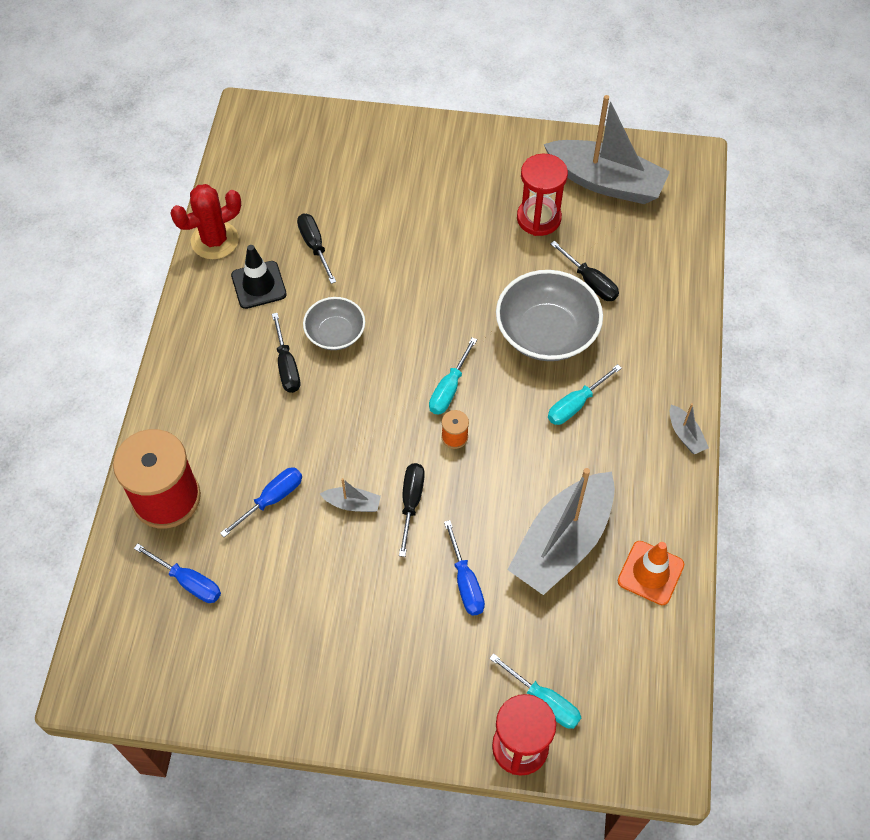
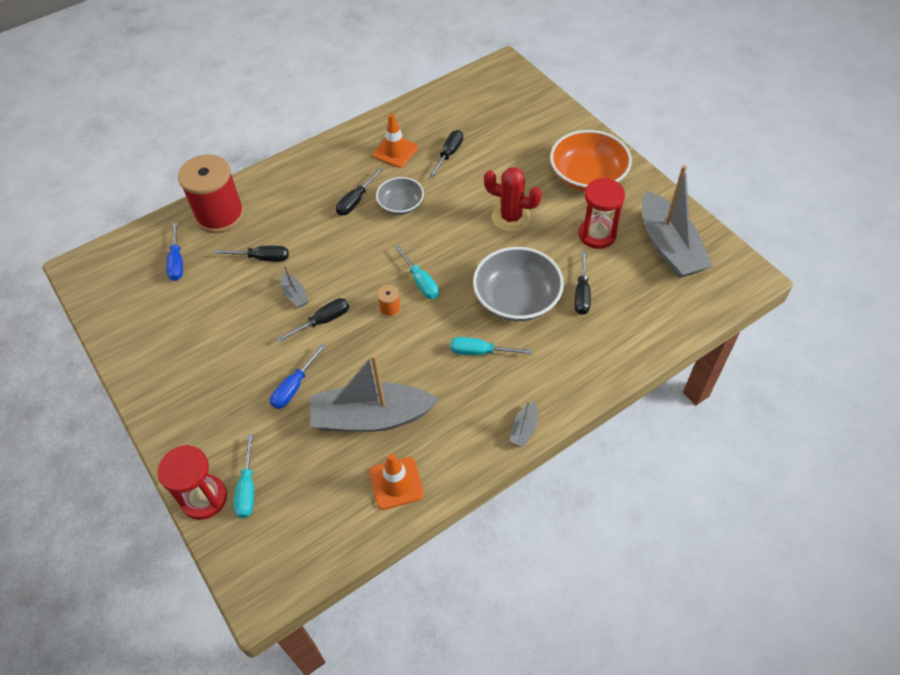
camera: 50 degrees right, 5 degrees down
(215, 240) = (403, 114): red cactus -> red cactus (511, 217)
(258, 285) = (395, 151): black traffic cone -> orange traffic cone
(272, 499) = (262, 258): blue screwdriver -> black screwdriver
(449, 389) = (421, 282): turquoise screwdriver -> turquoise screwdriver turned 105 degrees counterclockwise
(466, 169) = (587, 177): none -> orange bowl

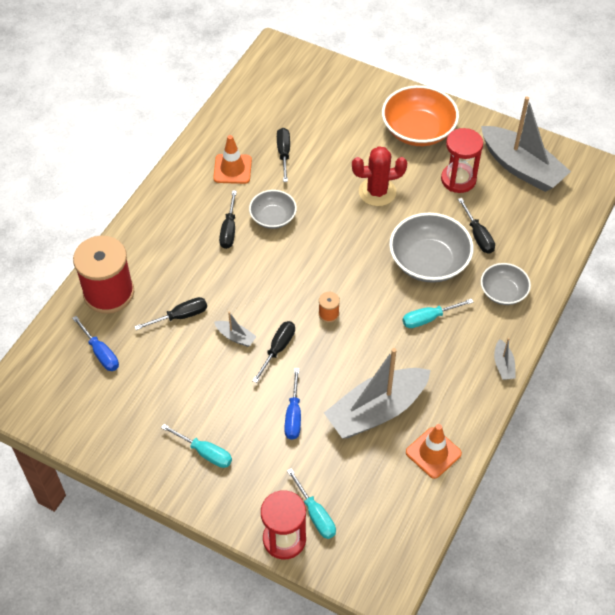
camera: 30 degrees left, 0 degrees up
(421, 282) = (339, 280): turquoise screwdriver -> turquoise screwdriver (205, 453)
(571, 357) = (503, 292): none -> grey bowl

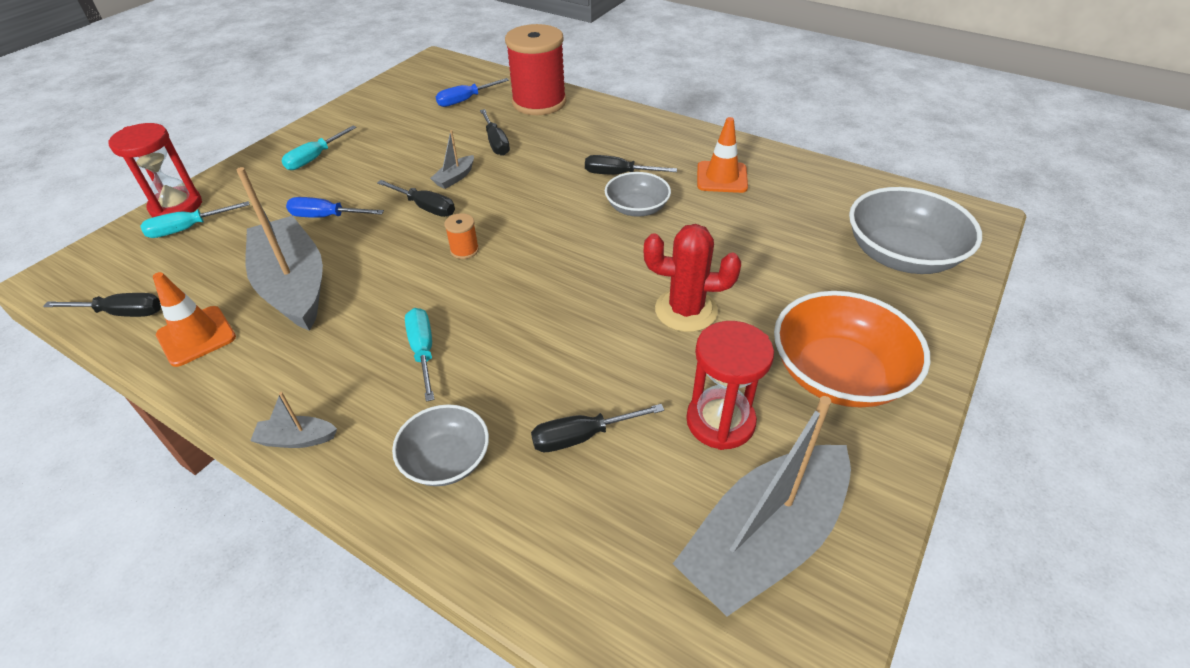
camera: 95 degrees right, 10 degrees down
(283, 153) = (756, 220): black screwdriver -> black screwdriver (122, 313)
(377, 192) = (686, 310): red cactus -> red cactus turned 75 degrees counterclockwise
(429, 261) = (534, 361): grey bowl -> grey bowl (901, 255)

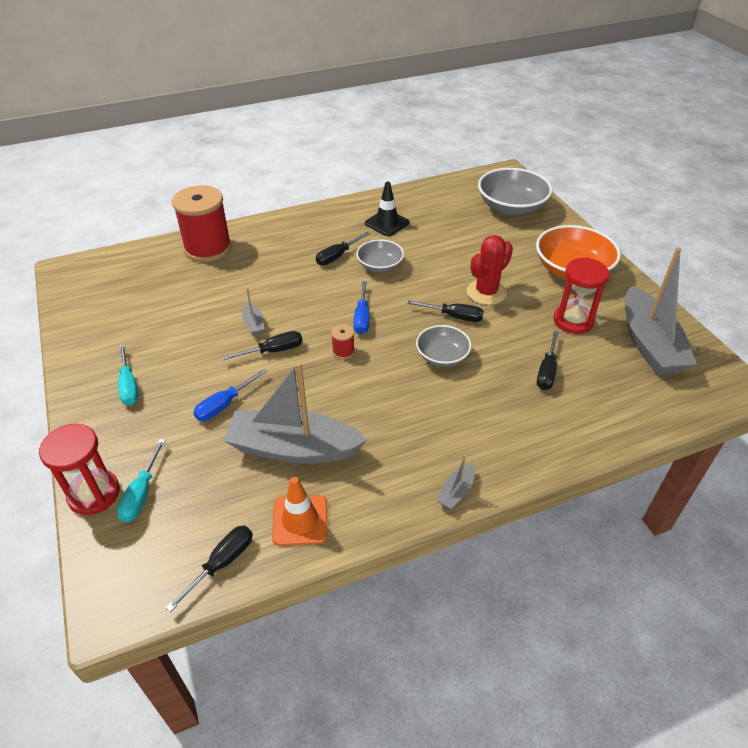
camera: 55 degrees left, 0 degrees up
(423, 351) = (425, 407): turquoise screwdriver -> none
(446, 459) = (524, 430): grey bowl -> grey bowl (442, 356)
(464, 250) = (343, 351): orange spool -> red spool
(465, 100) = (154, 279): blue screwdriver -> blue screwdriver (362, 318)
(496, 143) = (234, 288): black screwdriver -> black screwdriver (454, 316)
(722, 177) = (387, 223): orange traffic cone -> black traffic cone

